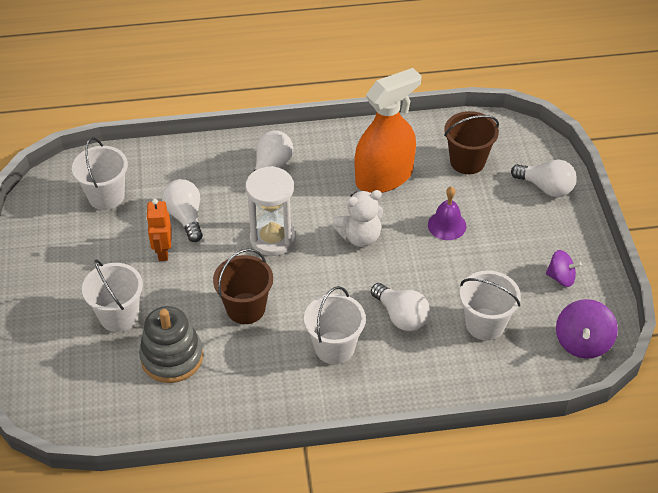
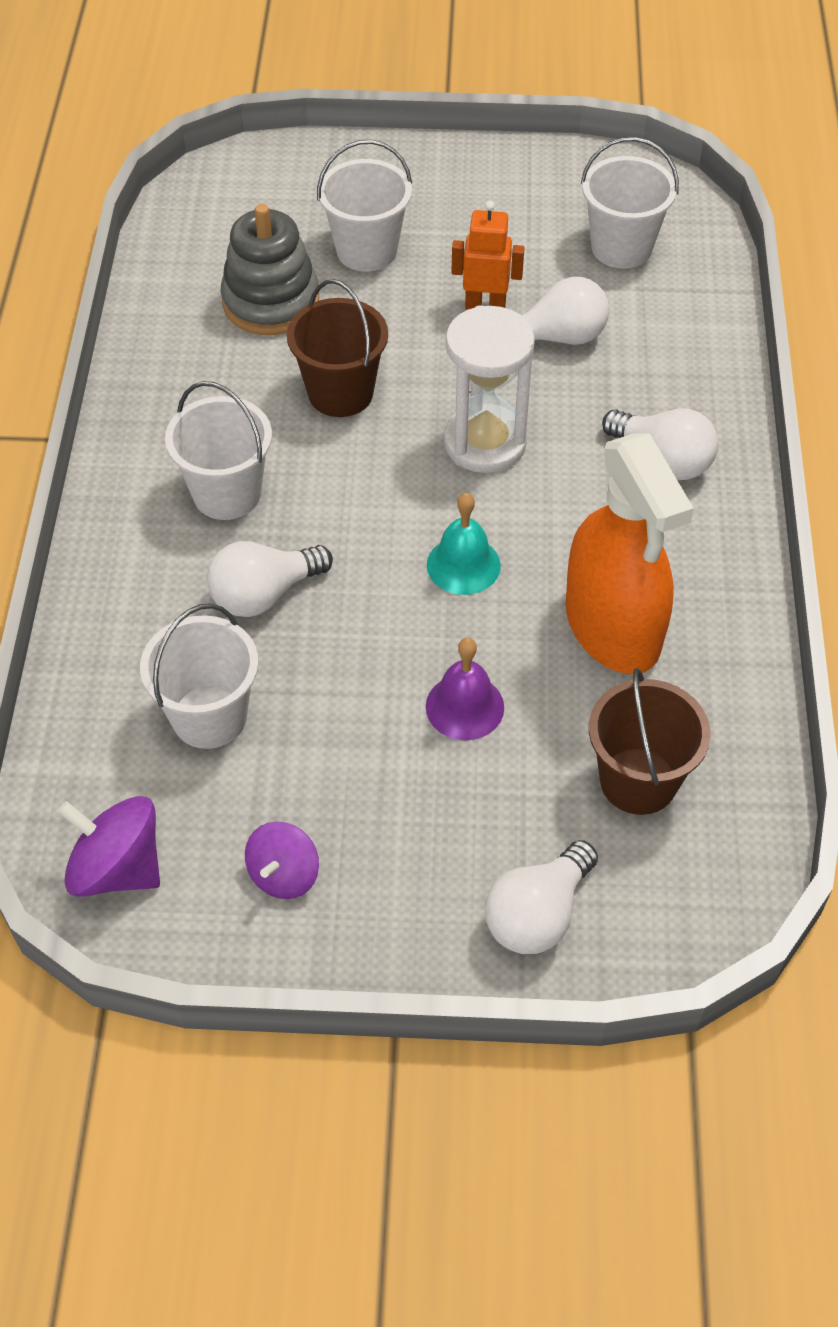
camera: 100 degrees right, 5 degrees up
(360, 237) = (463, 565): white teddy bear -> turquoise bell

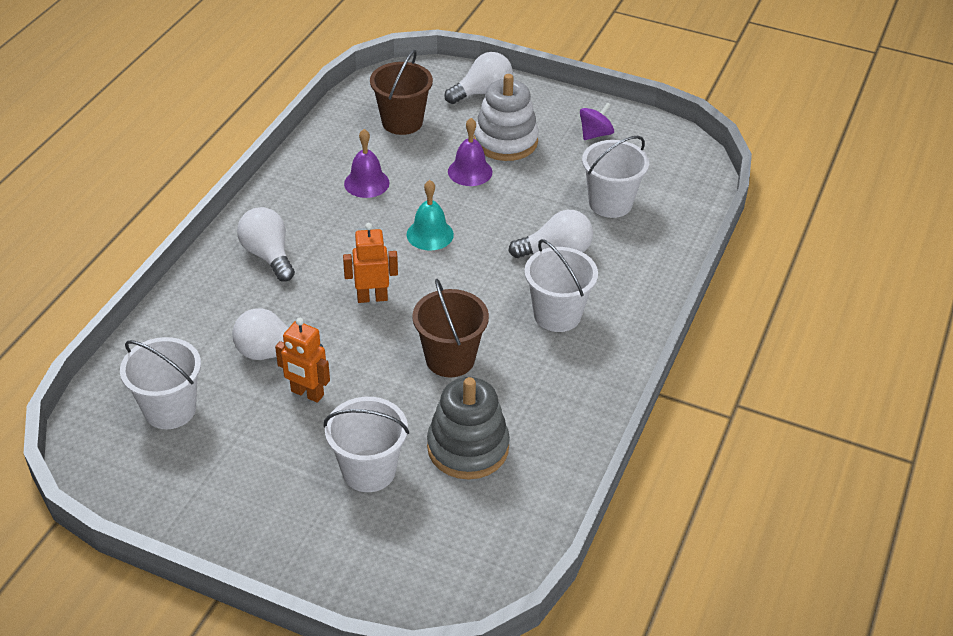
camera: 160 degrees left, 10 degrees down
(117, 868) = (677, 157): purple spinning top -> none
(437, 798) = (505, 141): none -> white stacking toy
(485, 443) = (372, 297): white hourglass -> orange robot
(613, 627) = (366, 183): orange spray bottle -> purple bell

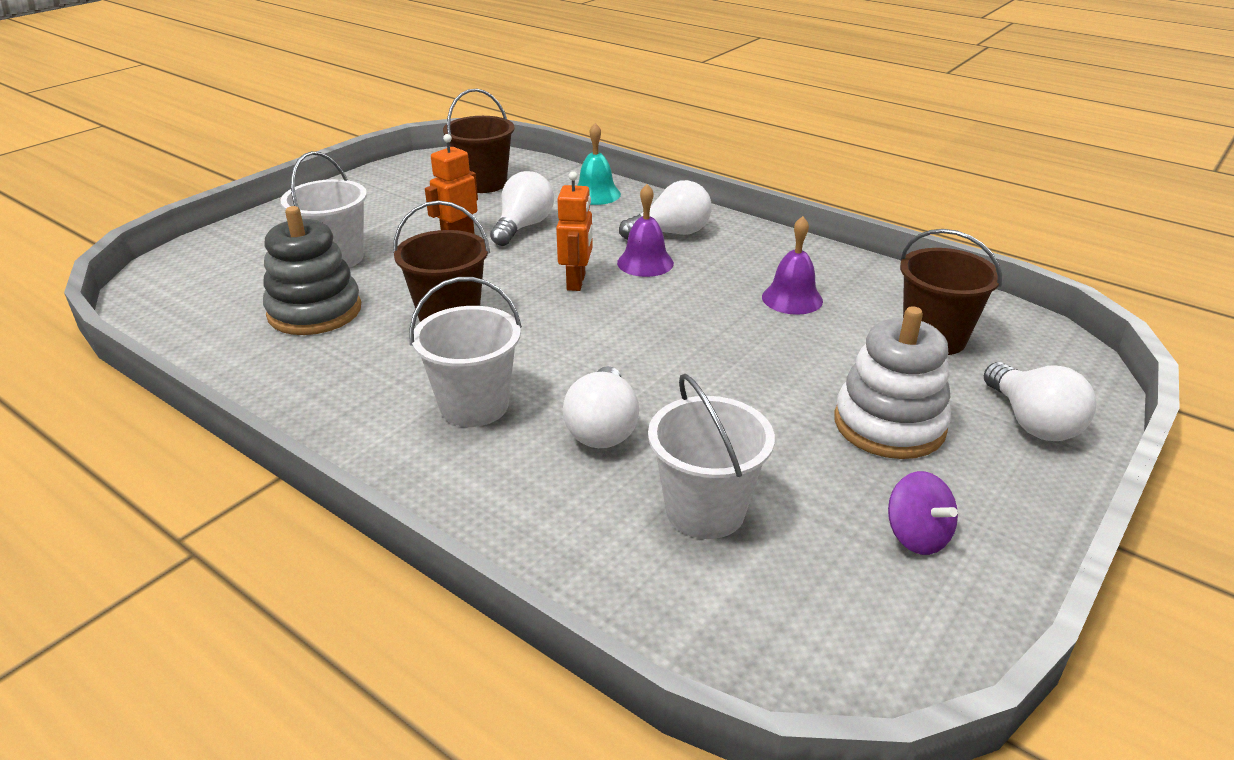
camera: 105 degrees right, 10 degrees down
(170, 409) = (483, 183): white bucket -> brown bucket
(430, 234) = (676, 330): turquoise bell -> turquoise bell (596, 194)
(470, 171) = (809, 379): purple bell -> purple bell (645, 263)

